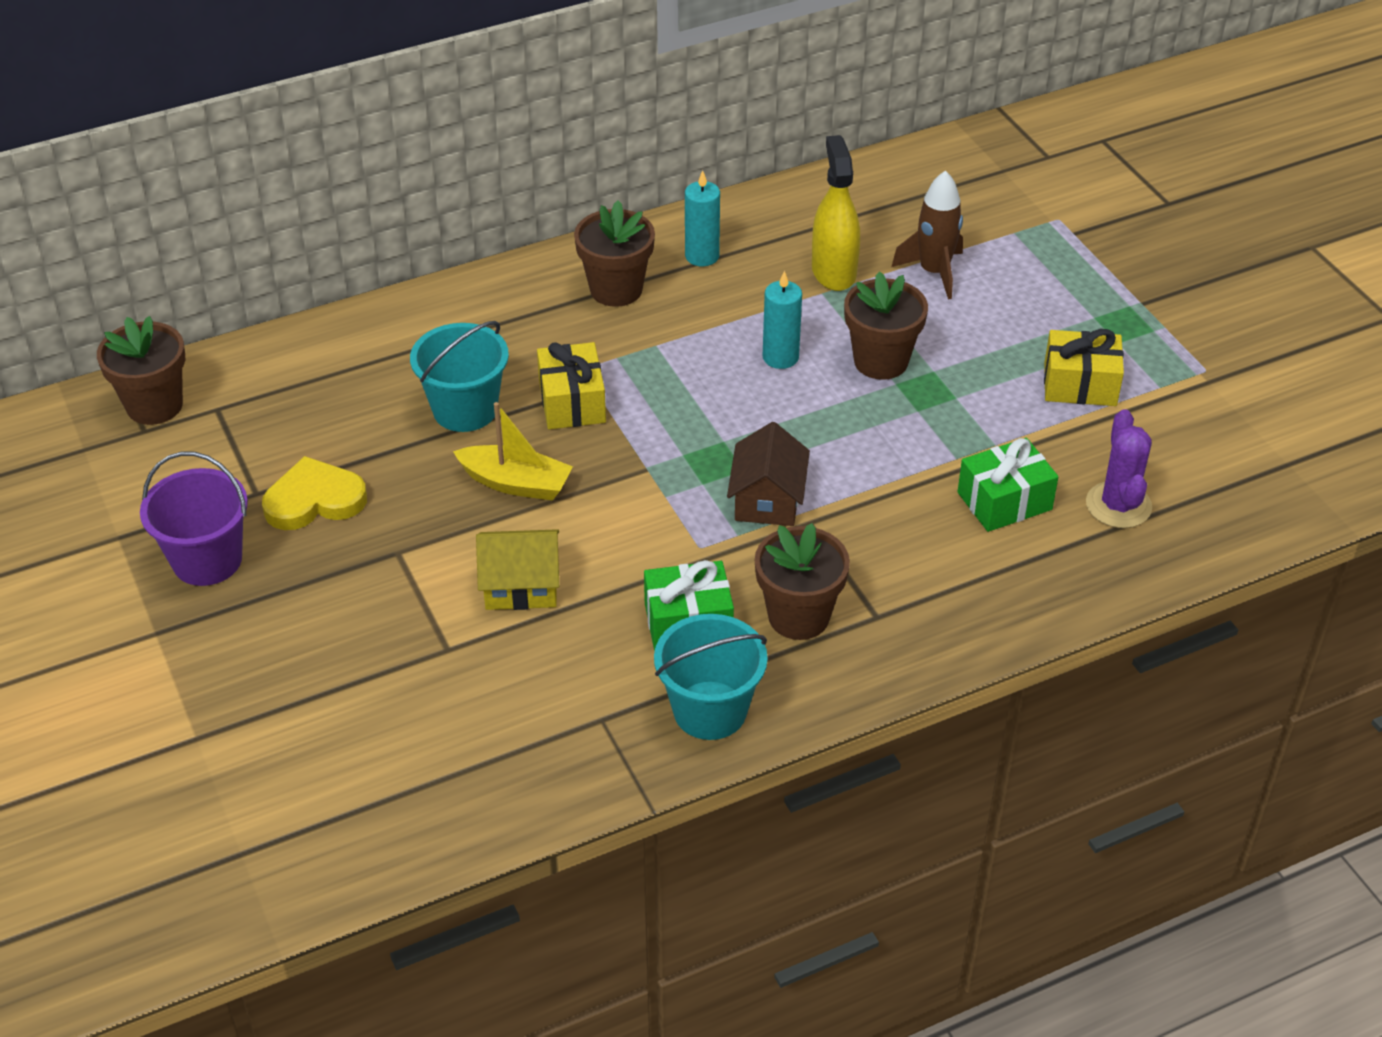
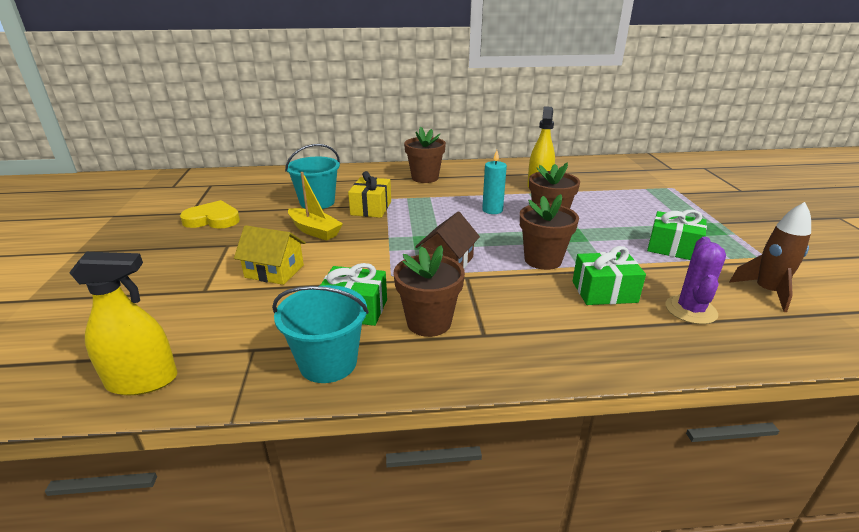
camera: 20 degrees right, 15 degrees down
(154, 405) = (187, 180): brown flower pot -> brown flower pot (543, 260)
(207, 560) = (137, 230): purple bucket -> none
(503, 798) = (142, 381): none -> yellow spray bottle
(702, 256) = (474, 174): turquoise candle -> none
(934, 272) = (594, 194): brown rocket -> brown rocket (766, 292)
(1080, 384) = (673, 248): yellow gift -> green gift

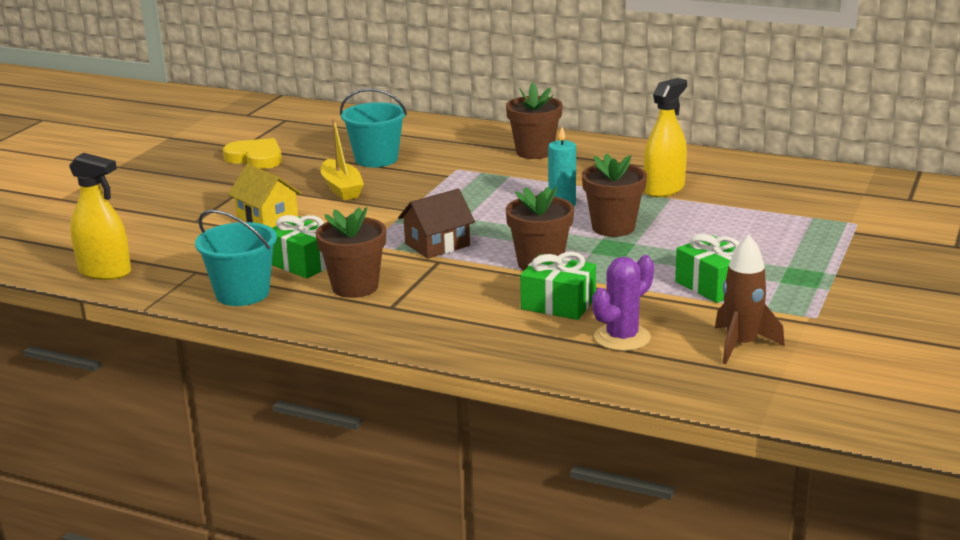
camera: 30 degrees right, 5 degrees down
(371, 208) = (426, 176): yellow gift -> none

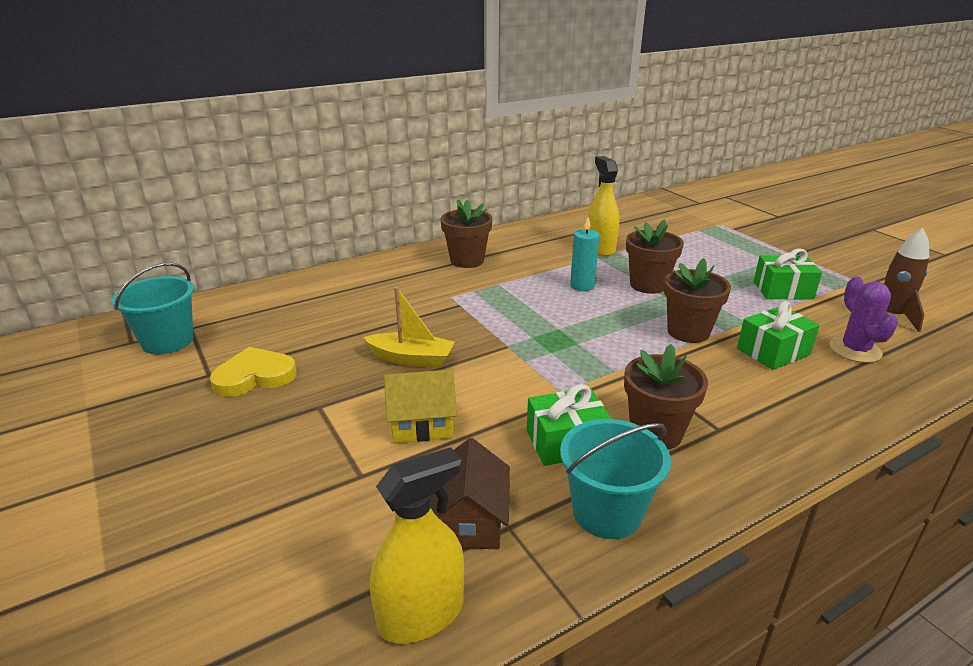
camera: 55 degrees left, 5 degrees up
(376, 159) = (371, 320): turquoise bucket -> turquoise bucket (167, 341)
(437, 244) = (601, 359): brown house -> brown house (469, 521)

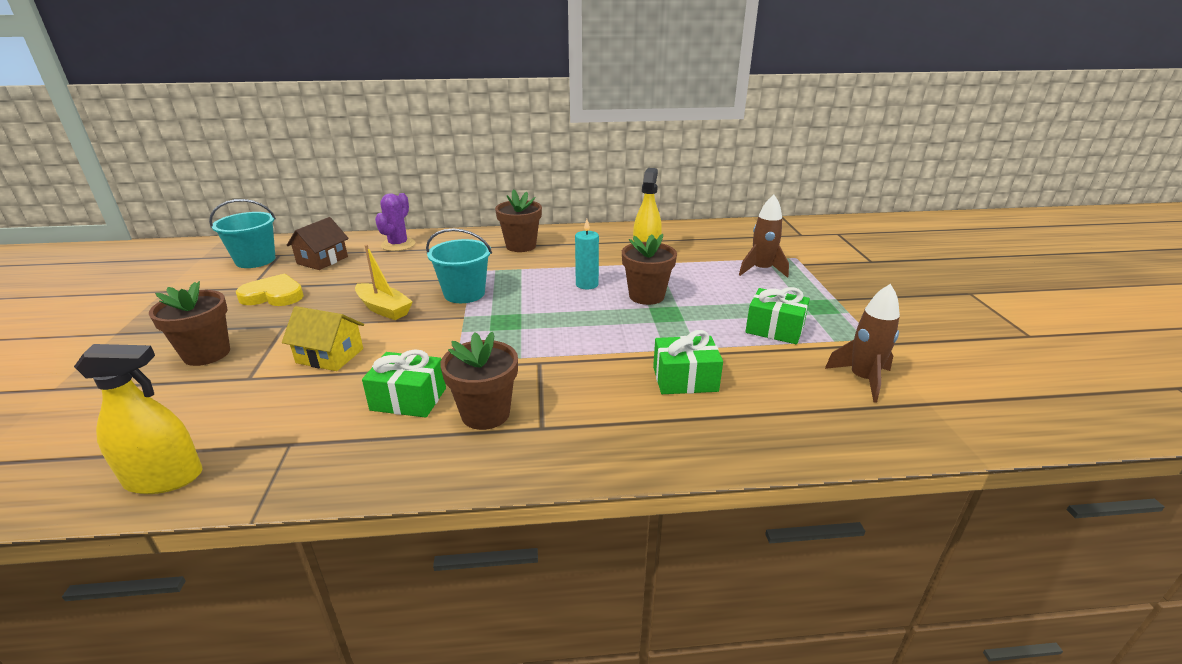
camera: 25 degrees right, 0 degrees up
(469, 521) = (271, 430): brown house -> brown house (322, 260)
(607, 512) = (367, 458): turquoise bucket -> turquoise bucket (464, 293)
(688, 332) = (627, 343): brown flower pot -> brown flower pot (207, 354)
(709, 241) = (761, 270): none -> brown rocket
(855, 350) = (773, 400): purple cactus -> purple cactus (398, 245)

